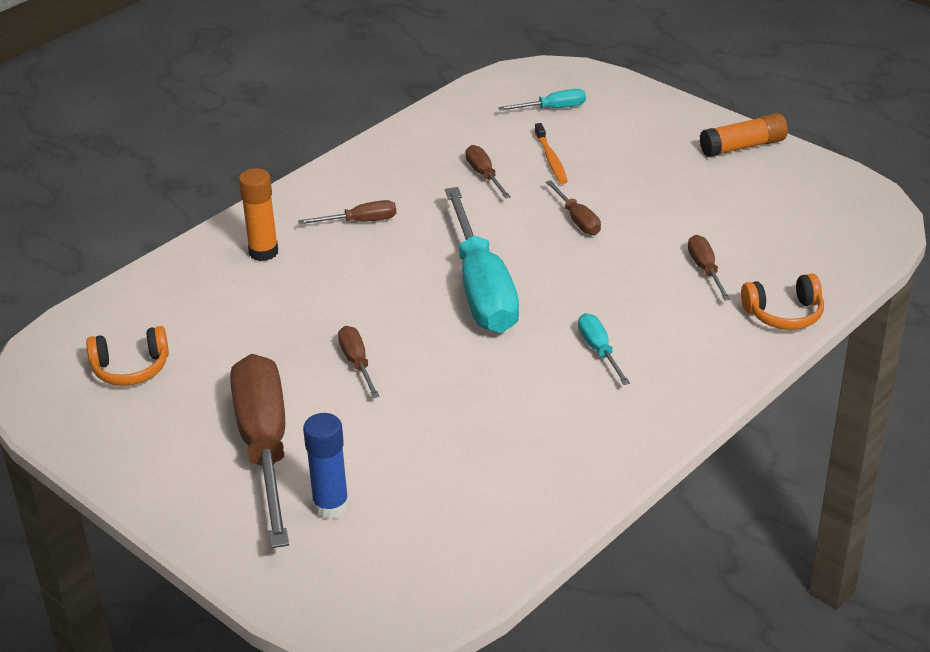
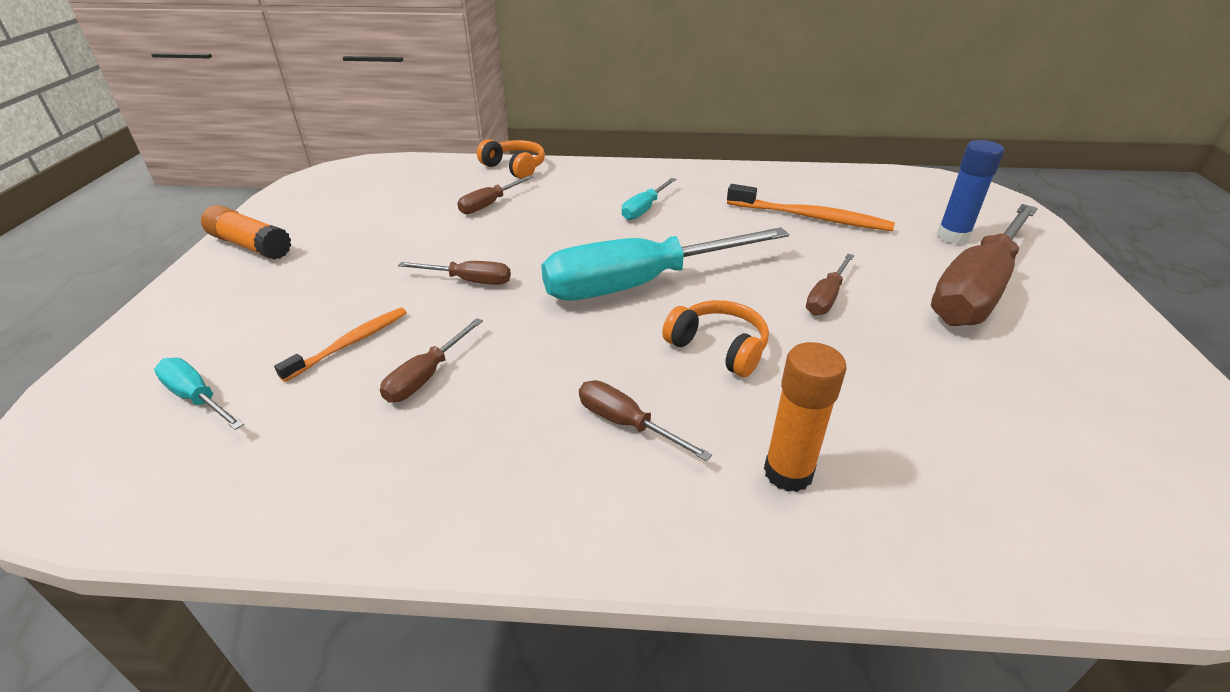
camera: 130 degrees left, 0 degrees up
(131, 368) = (1091, 436): orange headphones -> orange headphones (718, 348)
(467, 442) = (810, 217): none -> orange toothbrush
(482, 288) = (640, 284): turquoise screwdriver -> turquoise screwdriver turned 150 degrees counterclockwise
(577, 220) = (469, 281): brown screwdriver -> brown screwdriver turned 75 degrees clockwise

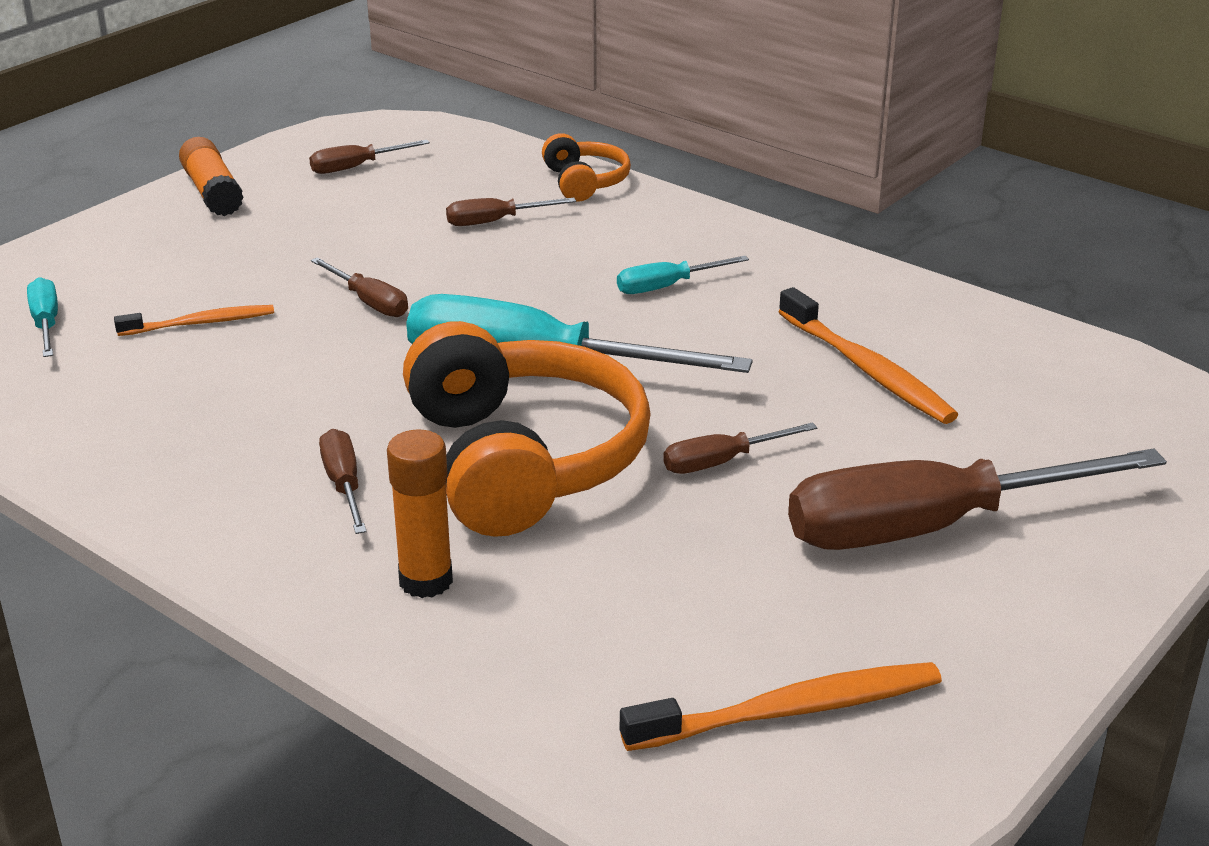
camera: 35 degrees right, 5 degrees down
(427, 376) = (230, 377): brown screwdriver -> brown screwdriver (356, 167)
(718, 348) = (522, 461): orange headphones -> orange headphones, size x2.12
(953, 236) = (1026, 461): blue glue stick -> none
(1114, 443) = (789, 711): none -> orange toothbrush

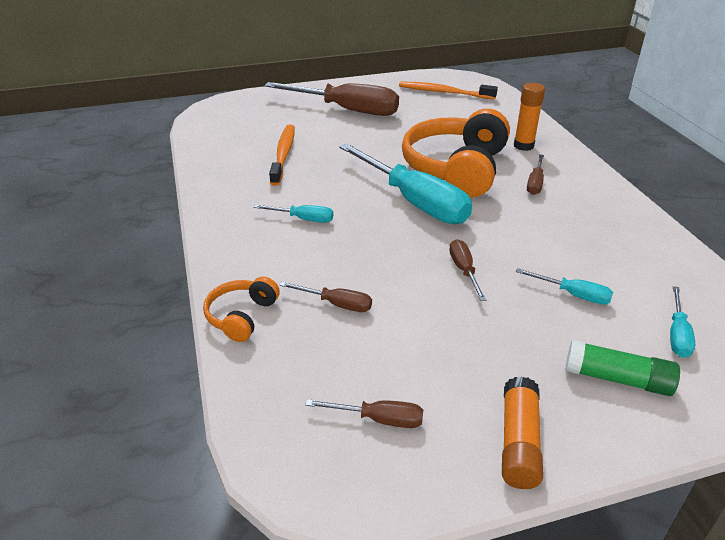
camera: 145 degrees left, 5 degrees up
(121, 261) = (617, 379): none -> green glue stick
(199, 323) = (573, 294): orange toothbrush -> turquoise screwdriver
(722, 462) = (384, 145): brown screwdriver -> none

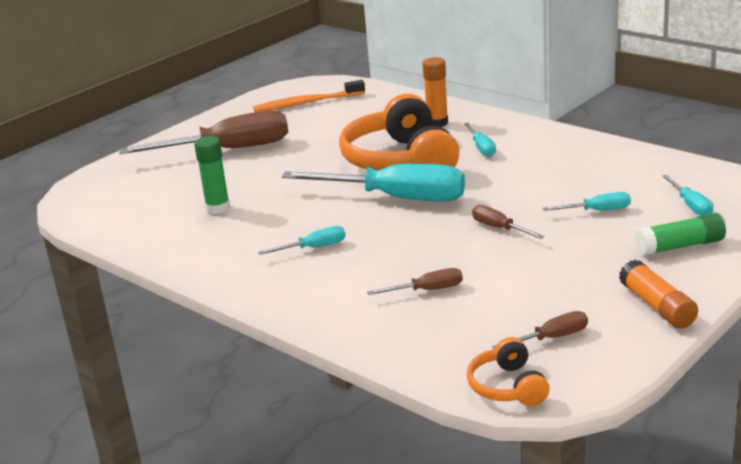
camera: 30 degrees left, 10 degrees down
(241, 316) = (359, 331): orange headphones -> orange headphones (507, 387)
(283, 154) = (218, 208): orange toothbrush -> green glue stick
(535, 183) = (481, 148): brown screwdriver -> turquoise screwdriver

